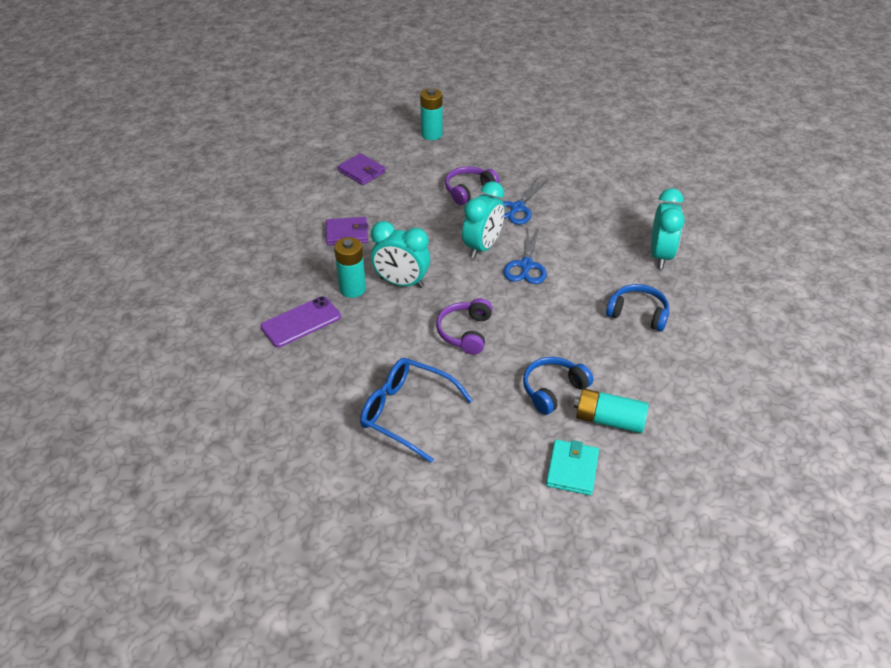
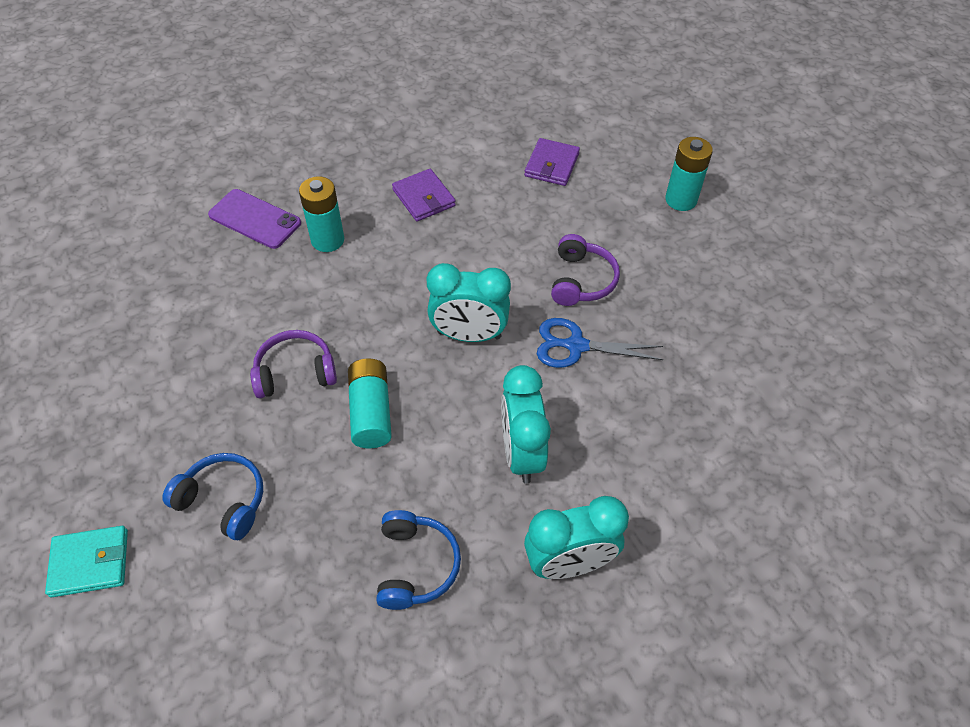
camera: 65 degrees right, 10 degrees up
(401, 283) = (359, 279): turquoise clock -> turquoise clock (521, 453)
(406, 412) = (142, 362): blue glasses -> none
(468, 190) = (581, 280): purple headphones -> purple headphones turned 75 degrees clockwise
(526, 265) = (455, 395): blue scissors -> none
(609, 420) = (187, 583): turquoise battery -> turquoise battery (371, 412)

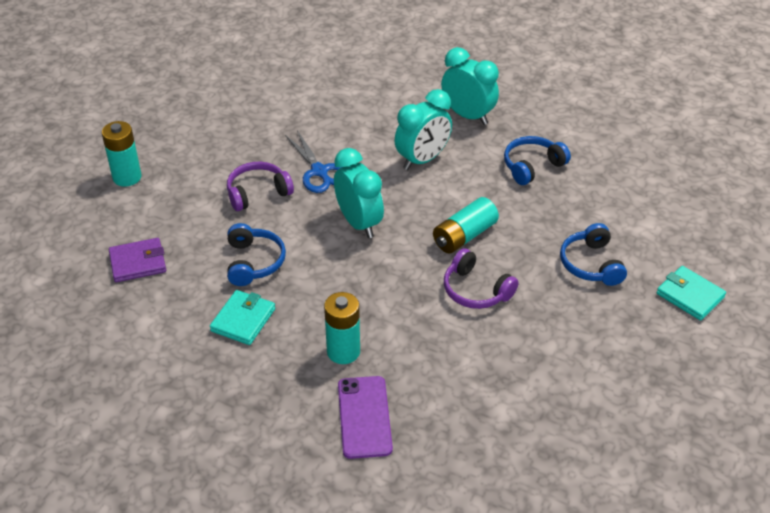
camera: 125 degrees left, 10 degrees down
(423, 198) = (243, 320): purple wallet -> turquoise wallet
(485, 234) = (254, 262): none -> blue headphones

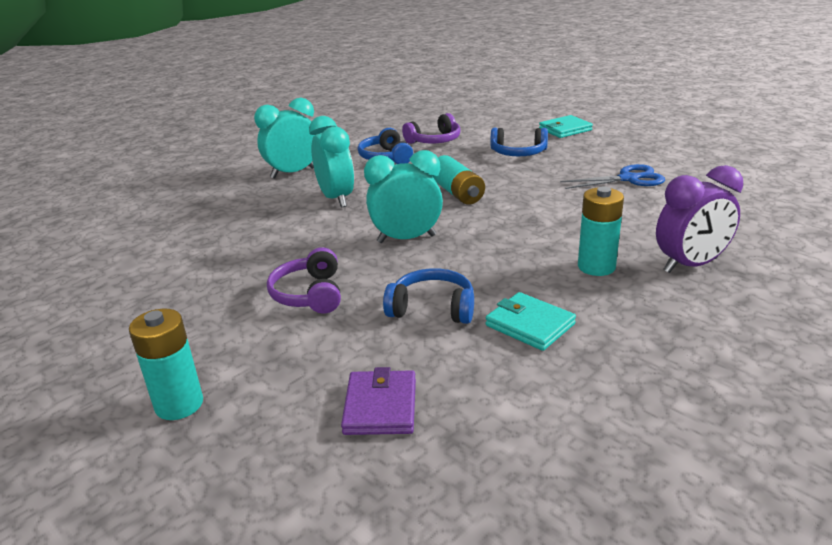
camera: 70 degrees left, 15 degrees down
(319, 171) = (306, 252): blue scissors -> blue scissors (628, 179)
(364, 417) = (690, 265): purple phone -> purple clock
(475, 290) = (531, 196): purple headphones -> purple headphones (434, 141)

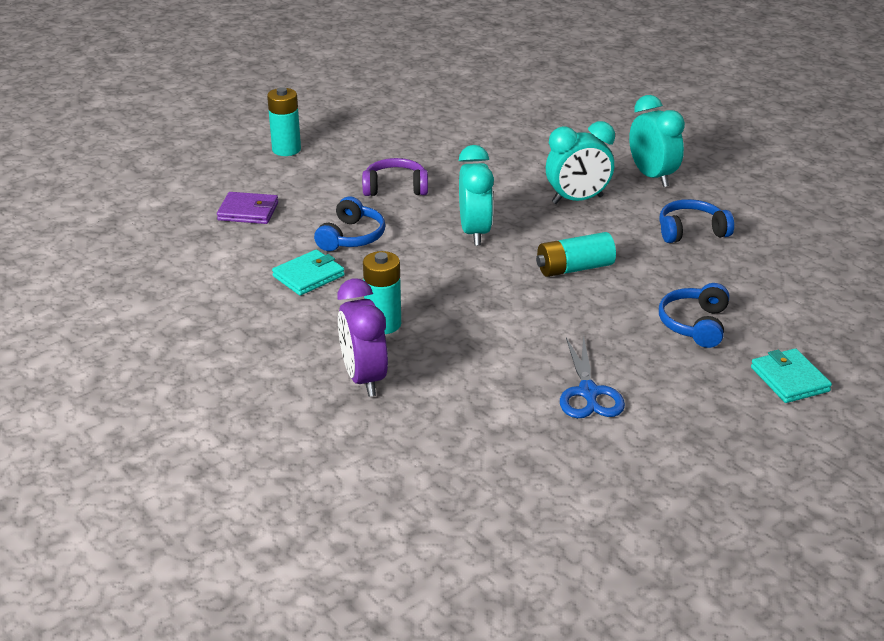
camera: 95 degrees right, 5 degrees up
(434, 141) = (749, 268): purple headphones -> none

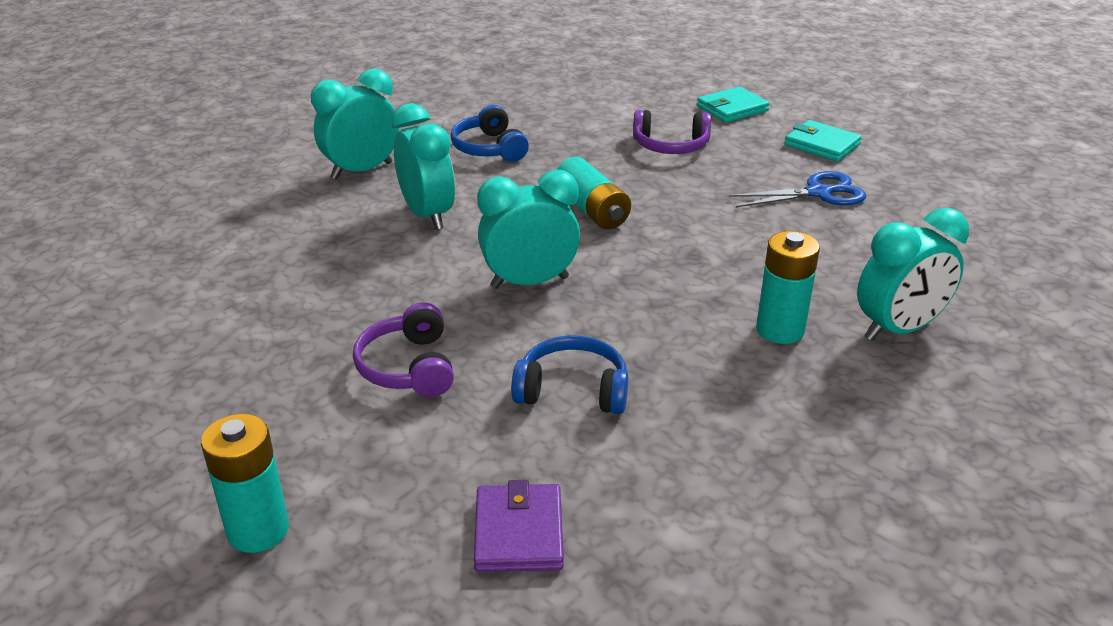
camera: 100 degrees left, 0 degrees up
(308, 276) = (699, 415): turquoise wallet -> turquoise wallet (822, 145)
(364, 378) = (898, 329): purple clock -> turquoise clock
(694, 324) = (670, 146): blue headphones -> purple headphones

